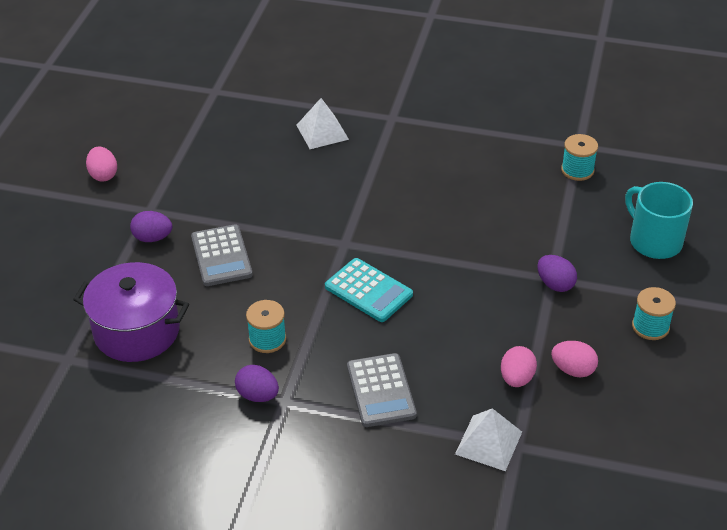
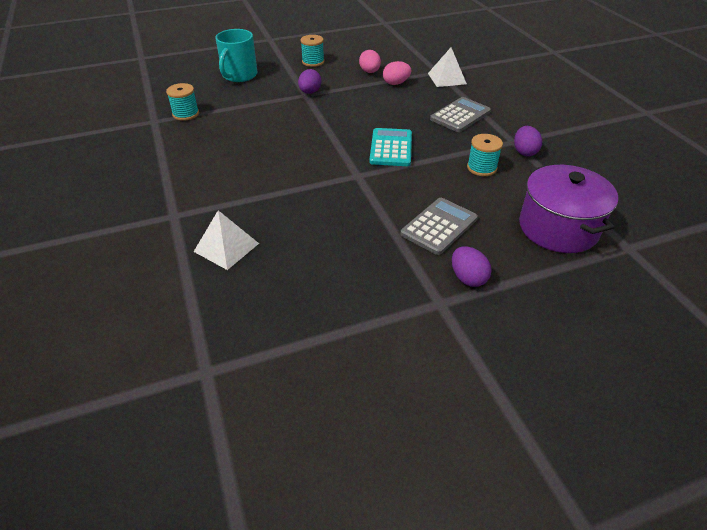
camera: 125 degrees left, 0 degrees up
(103, 175) = (433, 377): pink egg -> none

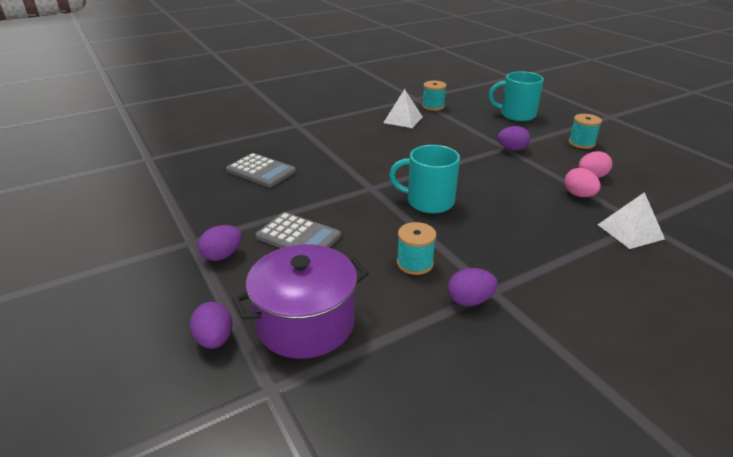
camera: 80 degrees right, 10 degrees down
(226, 247) = (263, 147): white pyramid -> white pyramid (403, 119)
(391, 148) = (428, 201): turquoise calculator -> turquoise mug
(460, 115) = (532, 245): grey calculator -> grey calculator (261, 171)
(586, 278) = (215, 339): none -> purple egg

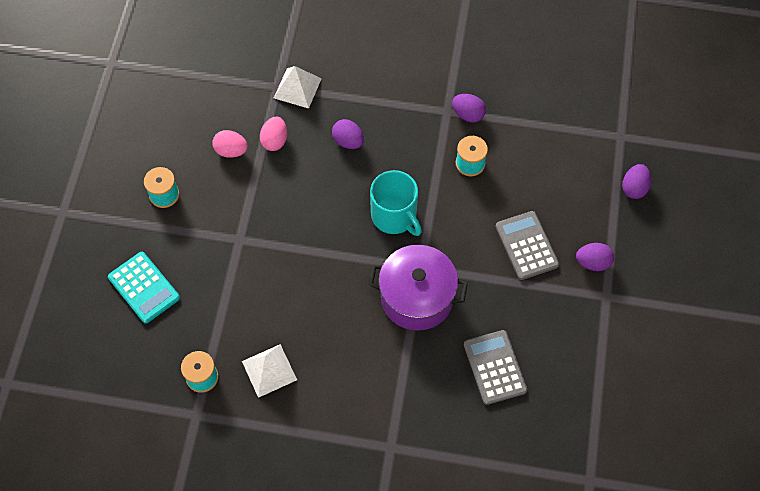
camera: 140 degrees left, 30 degrees up
(305, 323) = (575, 164): purple pot -> purple pot (417, 297)
(512, 149) = (237, 233): purple egg -> purple egg (348, 141)
(516, 115) = (144, 288): turquoise mug -> turquoise calculator

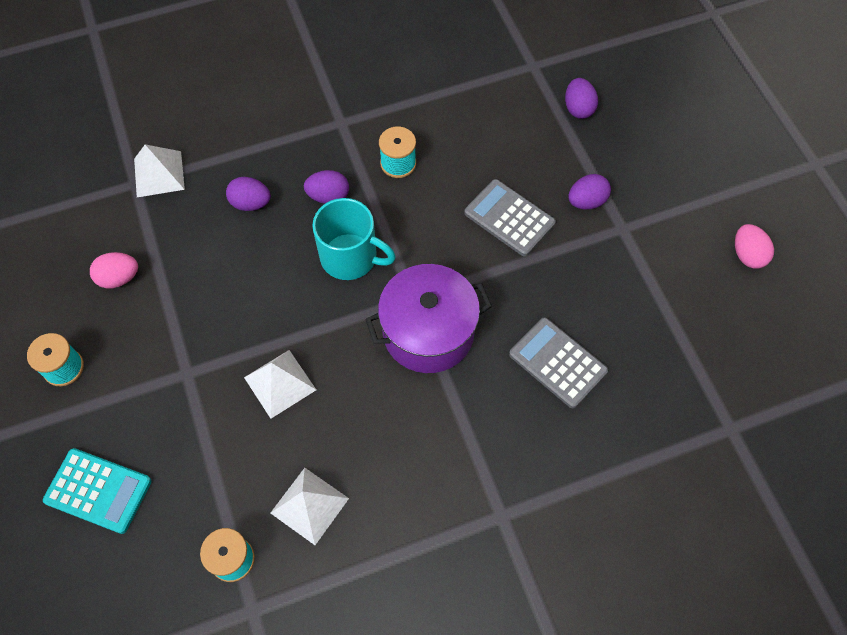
camera: 30 degrees left, 0 degrees up
(275, 141) = (165, 242): pink egg -> pink egg (747, 255)
(296, 279) = (280, 383): none -> white pyramid
(468, 114) = (365, 115): purple egg -> purple egg (328, 196)

